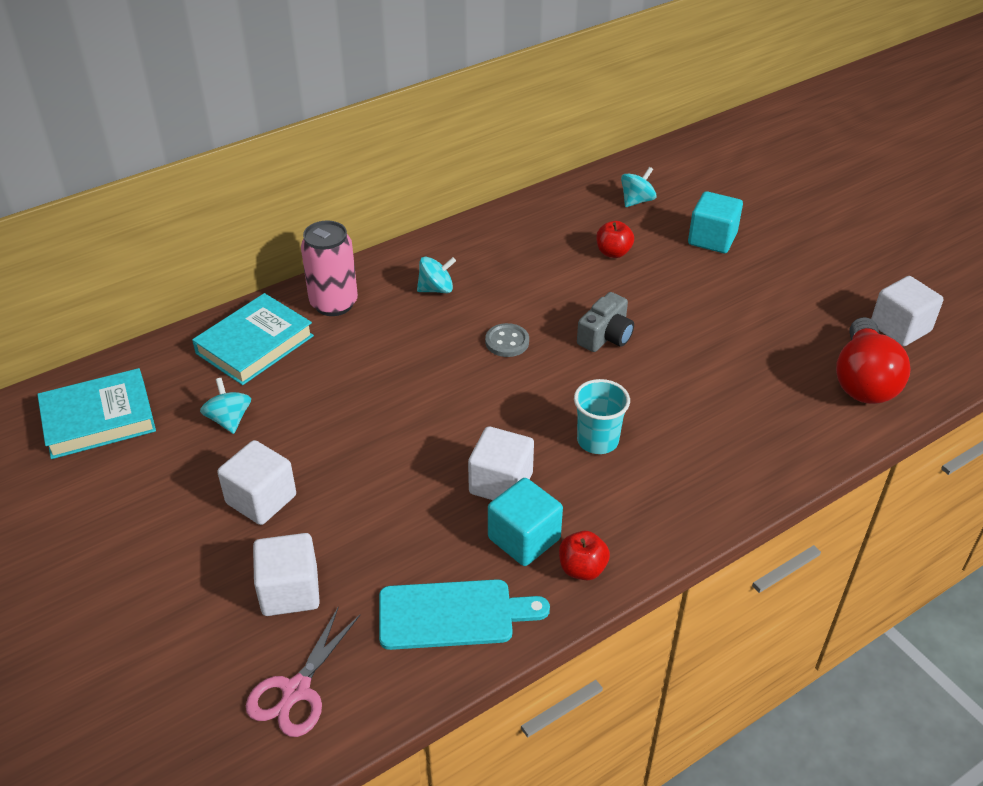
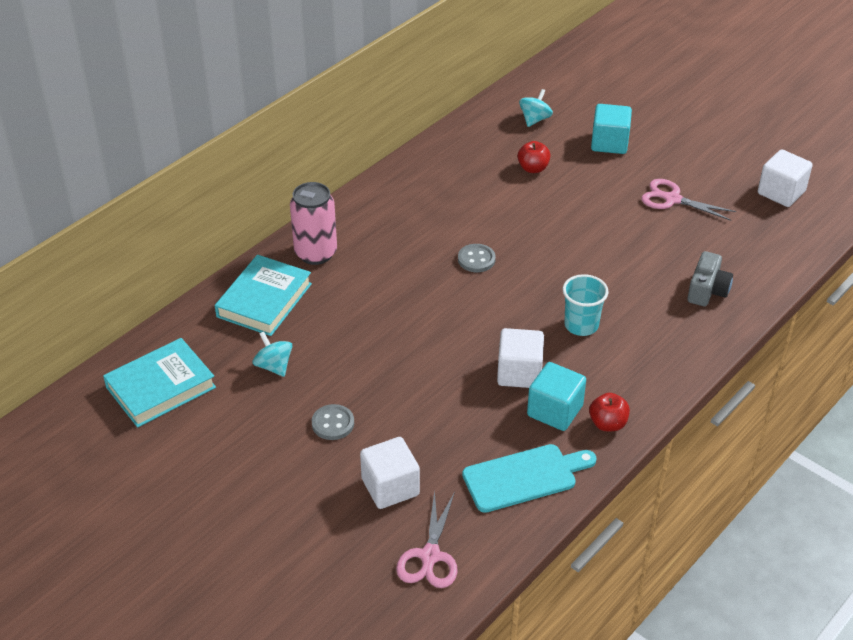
camera: 15 degrees left, 0 degrees up
(261, 499) = (333, 423): white cube -> grey button
(436, 289) = (398, 225): turquoise spinning top -> none
(605, 336) = (554, 240): grey camera -> grey camera (707, 290)
(763, 313) = (672, 199): none -> pink scissors
(863, 380) = (766, 240): red light bulb -> none

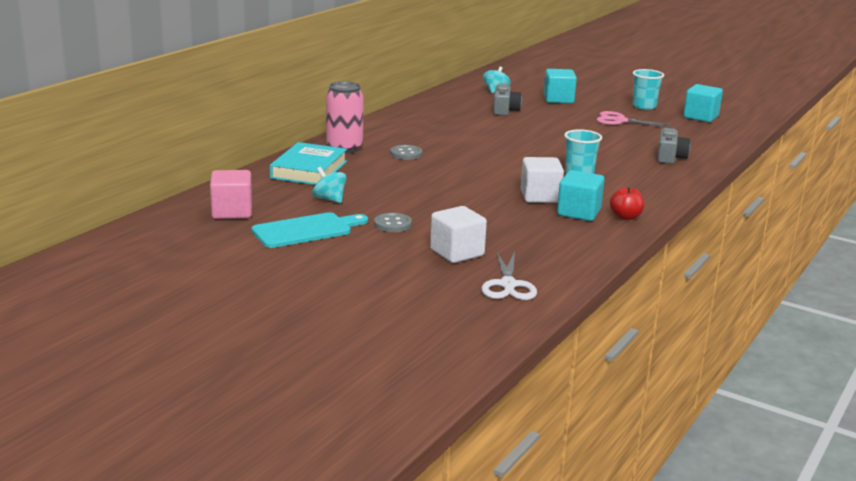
camera: 10 degrees left, 20 degrees down
(161, 387) = (232, 212): turquoise book -> pink cube
(430, 556) = (508, 285): pink scissors -> white scissors
(476, 259) = (479, 148): grey button -> grey button (406, 154)
(524, 477) = (570, 244): turquoise cutting board -> turquoise cutting board (306, 230)
(533, 168) = (504, 110): red apple -> grey camera
(715, 163) = (644, 106): none -> turquoise cup
(781, 192) = (700, 117): white cube -> turquoise cube

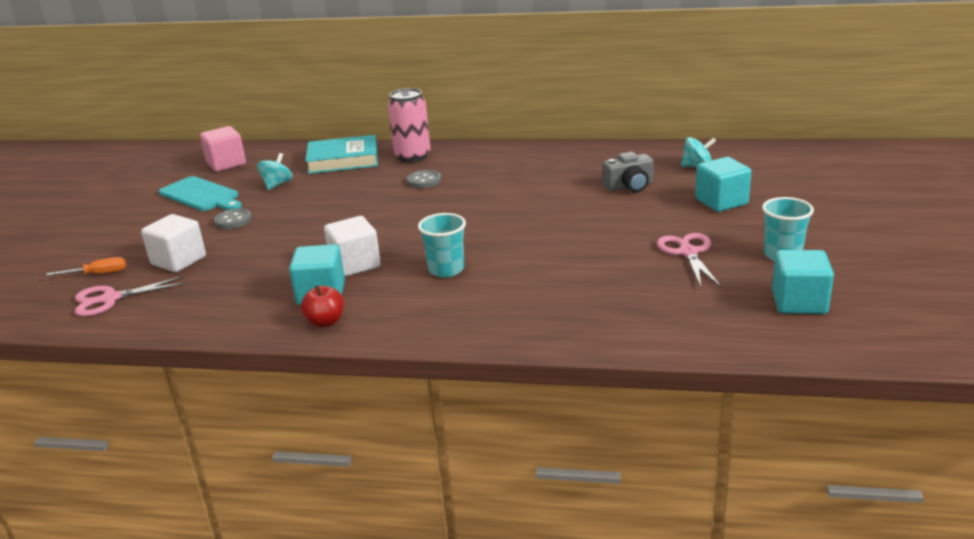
camera: 70 degrees right, 5 degrees up
(445, 287) = (98, 274): none -> orange screwdriver
(508, 285) = (111, 299): white scissors -> pink scissors
(670, 157) = (574, 311): grey camera -> none

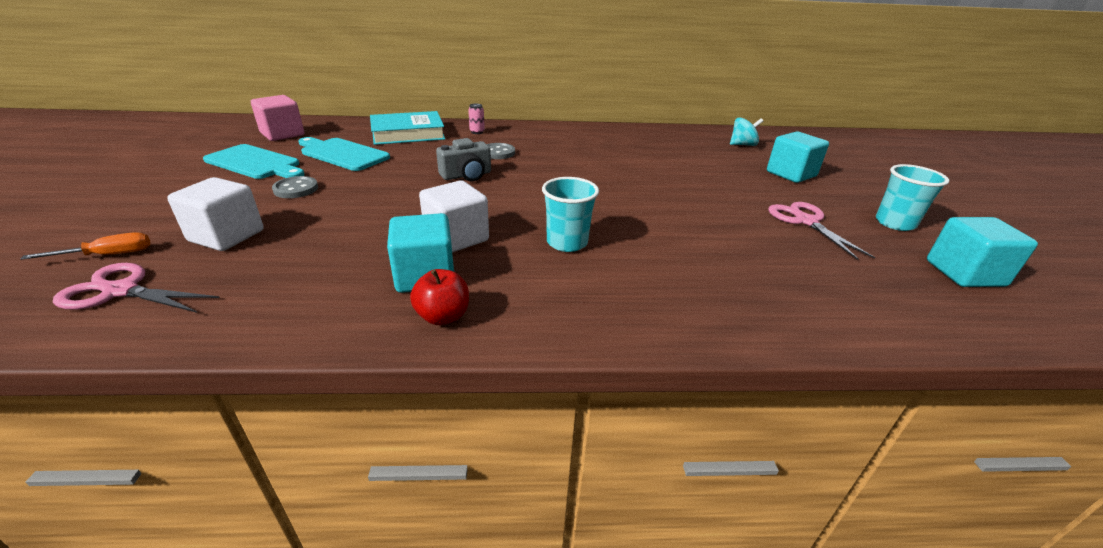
camera: 15 degrees left, 5 degrees up
(111, 299) = (121, 291): pink scissors -> pink scissors turned 45 degrees clockwise
(277, 184) = (342, 154): turquoise spinning top -> turquoise cutting board
(412, 156) = (477, 132): pink can -> pink can, size x0.42
(629, 186) = (697, 160): grey camera -> grey camera (466, 175)

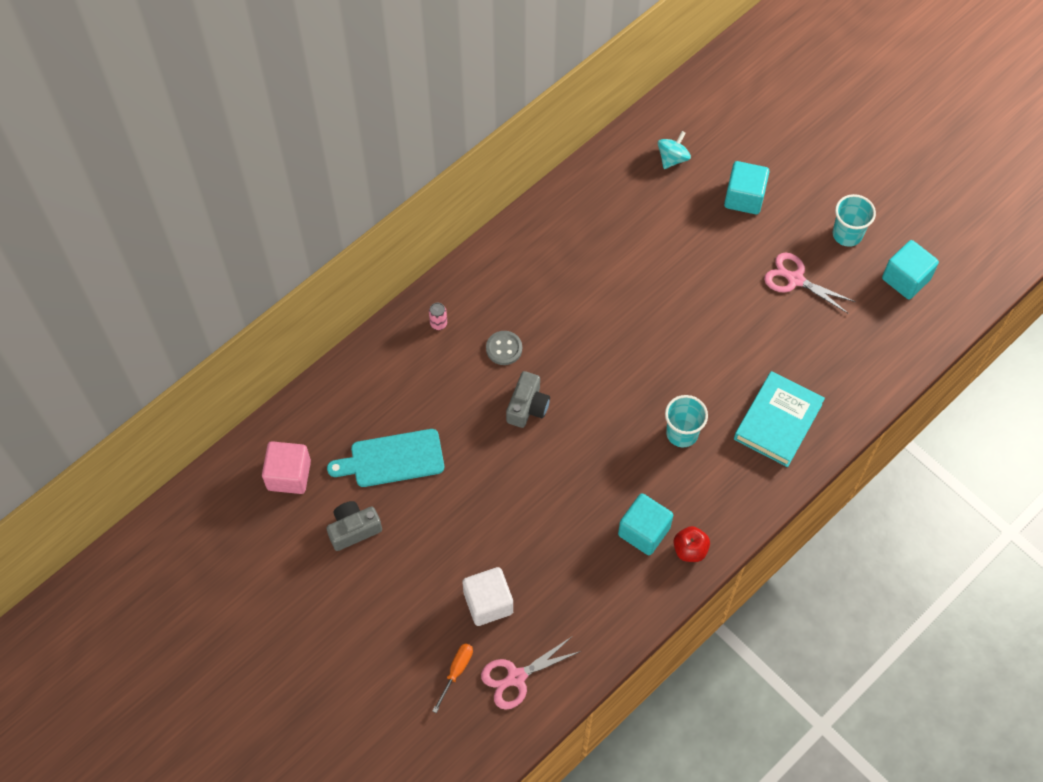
camera: 40 degrees left, 30 degrees up
(255, 163) = (353, 529): turquoise cutting board -> grey camera
(296, 189) = (442, 529): grey button -> none
(408, 133) = (387, 379): turquoise book -> turquoise book (777, 422)
(456, 238) = (617, 485): white cube -> none

